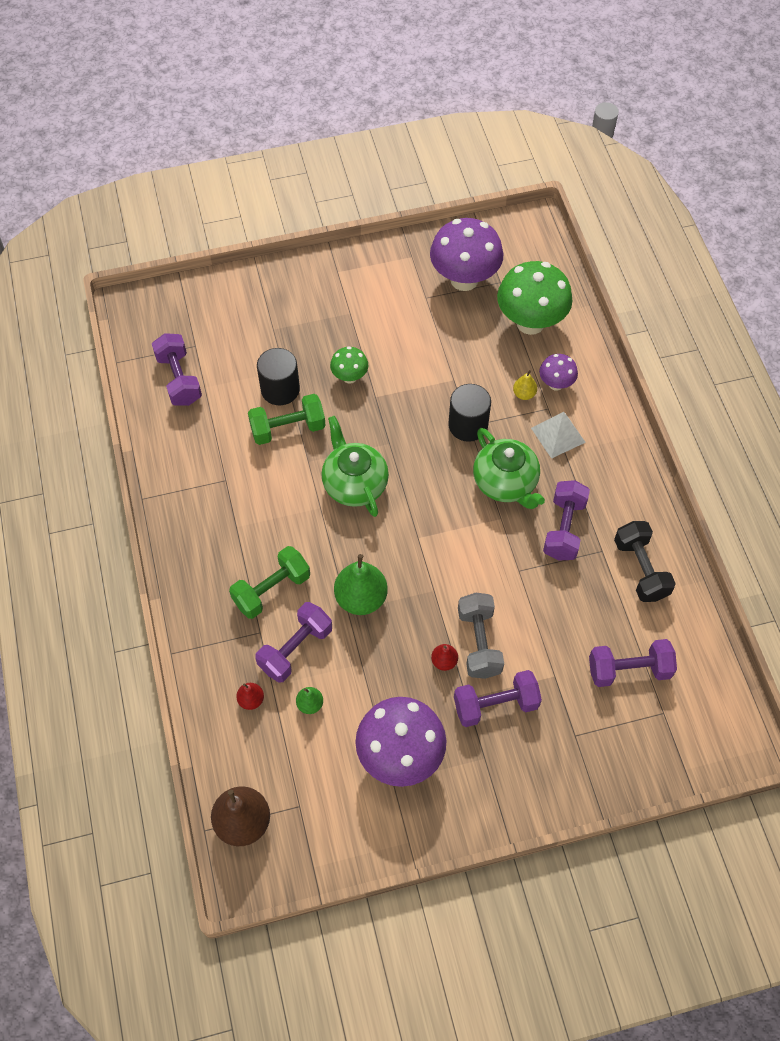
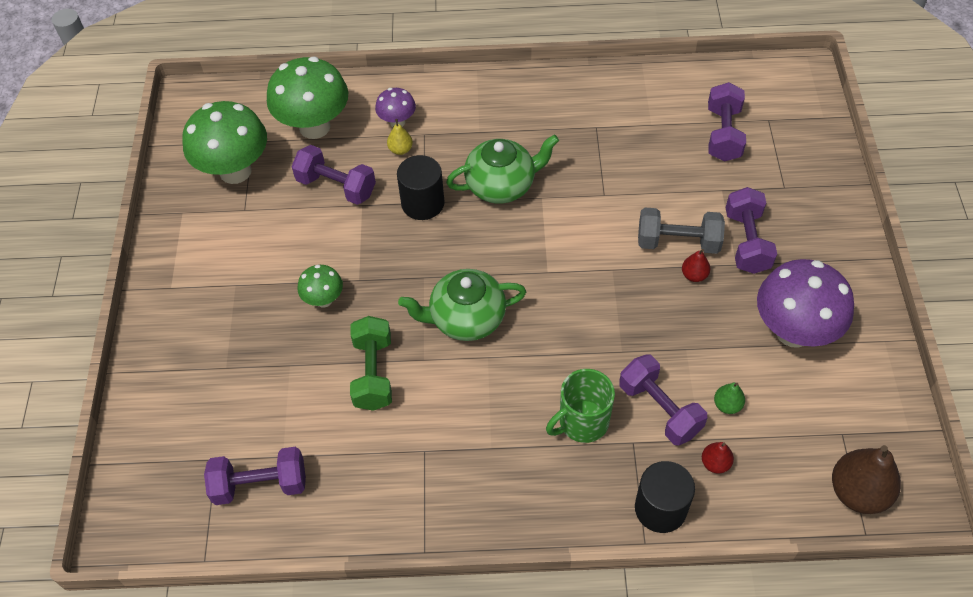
camera: 75 degrees left, 5 degrees down
(271, 590) = (582, 422): green dumbbell -> green mug
(280, 389) = (316, 373): black cylinder -> black cylinder (660, 508)
(361, 598) = (609, 336): green pear -> none
(464, 279) = (235, 171): purple mushroom -> green mushroom
(558, 435) = (458, 133): white pyramid -> none
(564, 529) = (565, 150): purple dumbbell -> purple dumbbell (336, 186)
(640, 569) = (621, 103): black dumbbell -> none

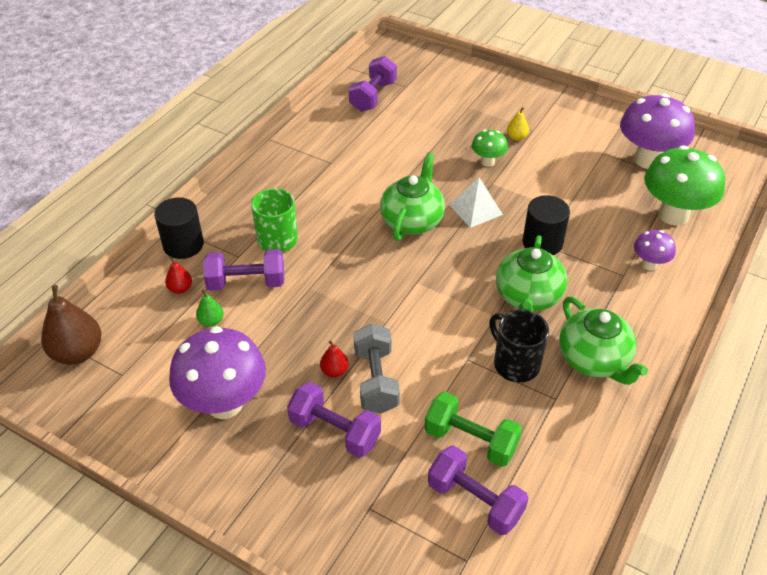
camera: 120 degrees right, 10 degrees down
(235, 171) = (647, 160): green mushroom -> purple mushroom
(336, 186) = (595, 204): purple dumbbell -> none
(373, 373) = (407, 162): green dumbbell -> green dumbbell (470, 441)
(400, 149) = (613, 253): yellow pear -> yellow pear (516, 137)
(410, 274) = (475, 209): none -> white pyramid
(538, 119) = (594, 360): none -> green teapot
(583, 163) = (515, 364): none -> black mug
(678, 242) = (376, 380): grey dumbbell -> grey dumbbell turned 45 degrees counterclockwise

